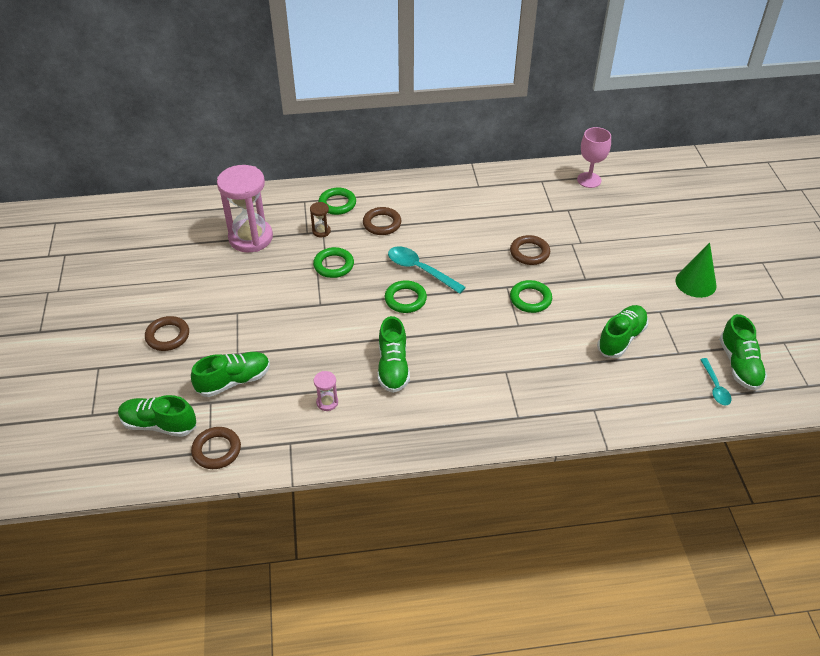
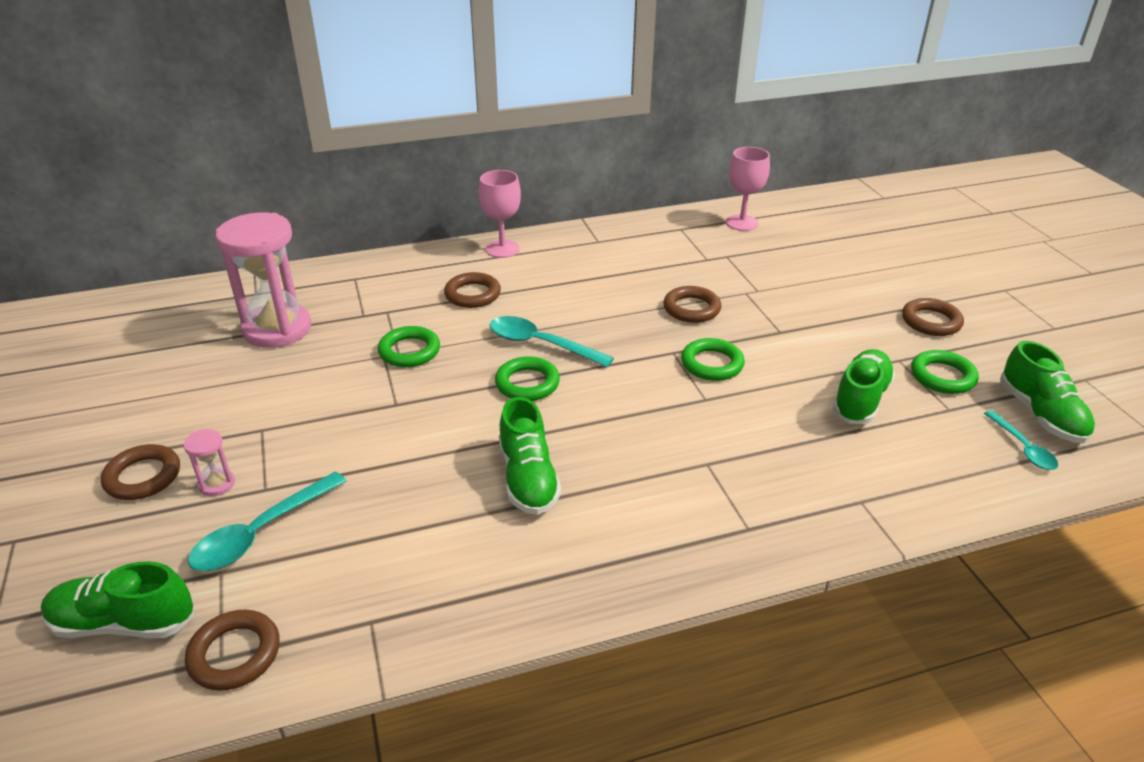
camera: 10 degrees left, 10 degrees down
(234, 381) = (261, 532): green shoe -> turquoise spoon
(321, 231) = (384, 311): brown hourglass -> none
(327, 402) = (428, 546): pink hourglass -> pink hourglass (217, 484)
(337, 204) = (403, 277): green ring -> green ring (942, 376)
(409, 186) = (502, 249): none -> pink goblet
(695, 283) = (931, 321): green cone -> brown ring

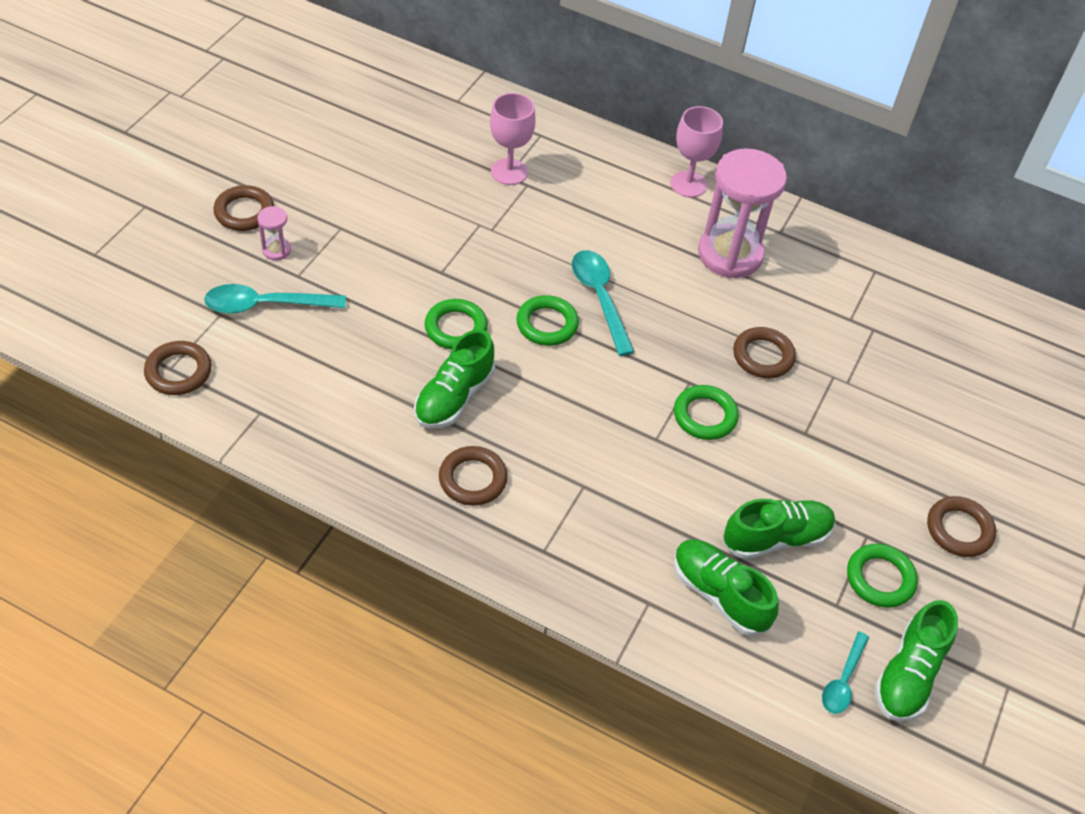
camera: 40 degrees right, 15 degrees up
(124, 623) = (148, 306): green shoe -> green shoe (719, 595)
(277, 329) = (437, 147): pink hourglass -> pink hourglass (730, 254)
(409, 351) = (501, 233): green ring -> green ring (456, 328)
(472, 294) = (608, 214): brown ring -> brown ring (473, 479)
(742, 223) = (945, 305): pink goblet -> pink goblet (509, 172)

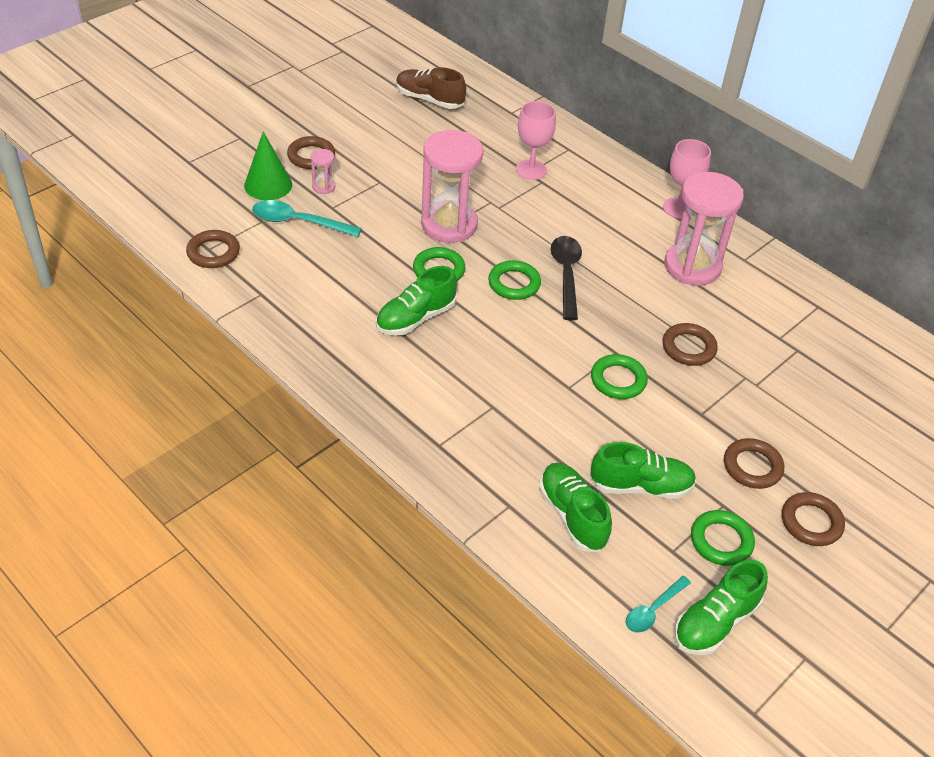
camera: 20 degrees right, 5 degrees down
(207, 263) = (268, 185): none -> green cone
(355, 104) = (429, 100): none -> brown shoe
(444, 266) = (449, 225): none -> pink hourglass
(473, 479) = (404, 379): brown ring -> brown ring (752, 467)
(600, 298) = (566, 275): turquoise spoon -> black spoon

